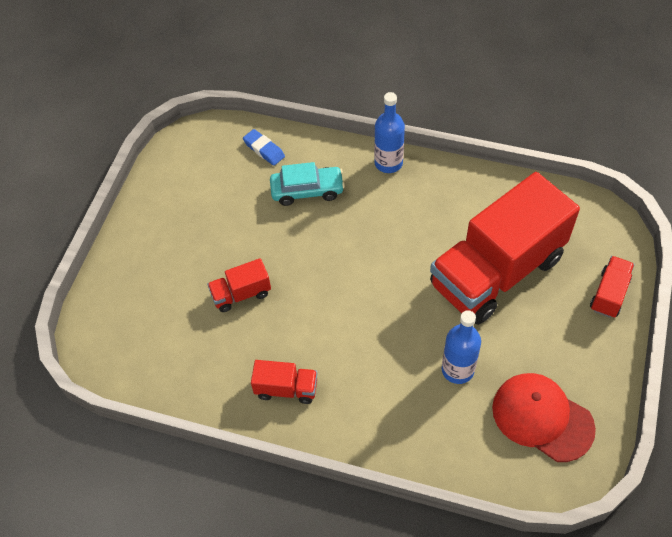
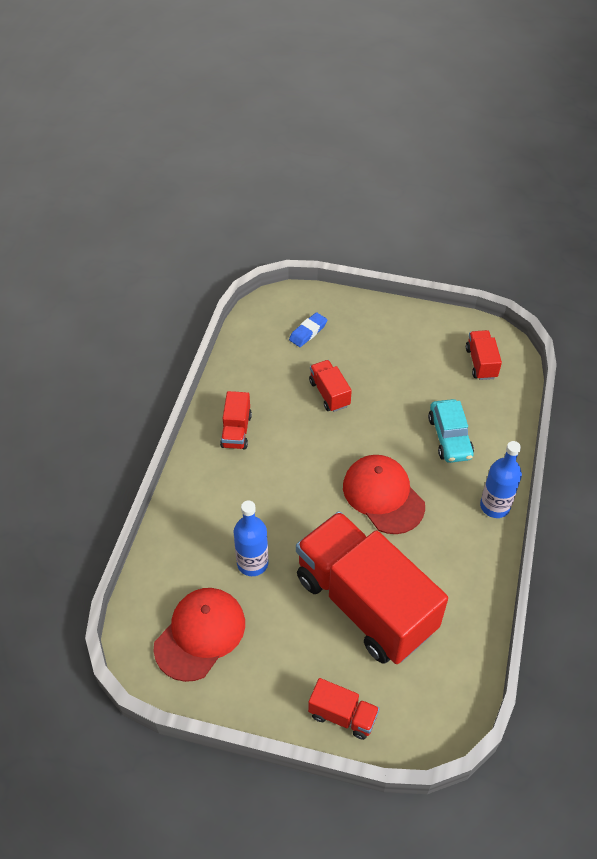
camera: 85 degrees right, 5 degrees down
(214, 156) = (481, 363): none -> red truck
(264, 149) = (495, 400): blue eraser -> blue eraser (308, 332)
(376, 251) = (383, 495): none -> red cap

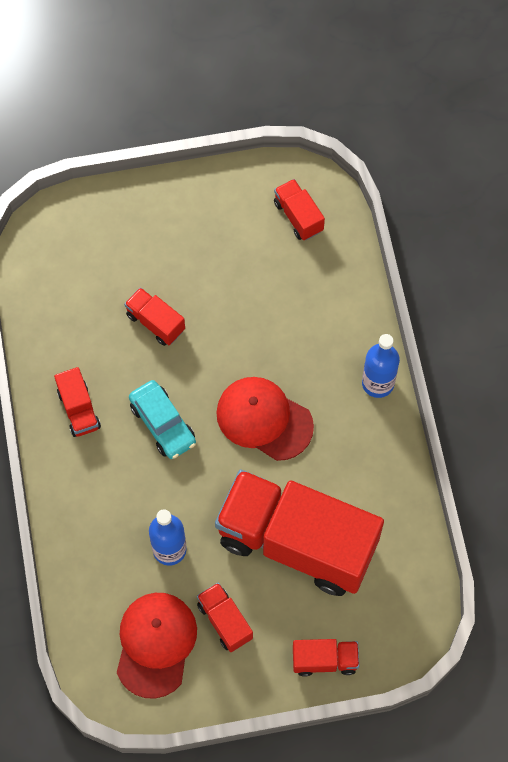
camera: 25 degrees left, 15 degrees up
(269, 641) = (224, 621): none -> red truck
(308, 332) = (96, 253): blue eraser -> none
(450, 437) = (302, 322): turquoise car -> turquoise car (163, 424)

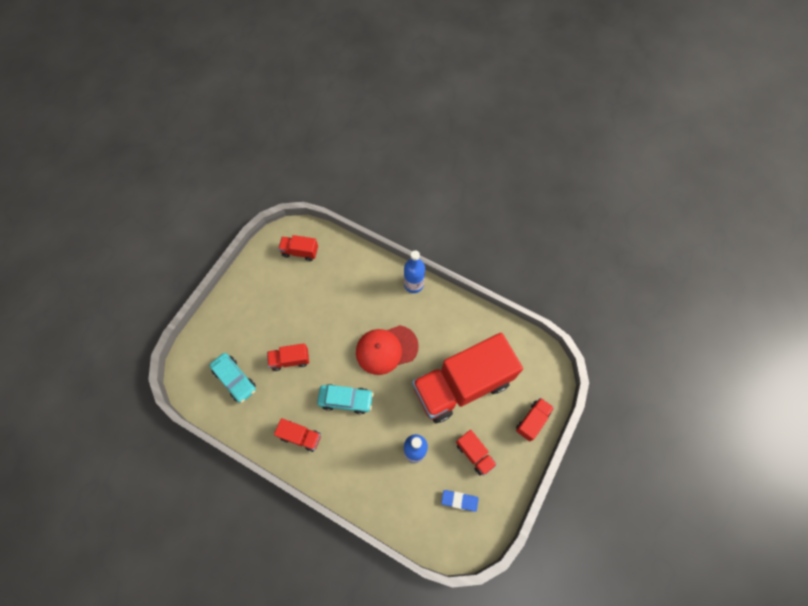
camera: 50 degrees left, 0 degrees up
(81, 284) = (235, 379): none -> turquoise car
(155, 644) = (459, 500): red cap -> blue eraser
(224, 621) = (474, 454): red truck -> red truck turned 135 degrees counterclockwise

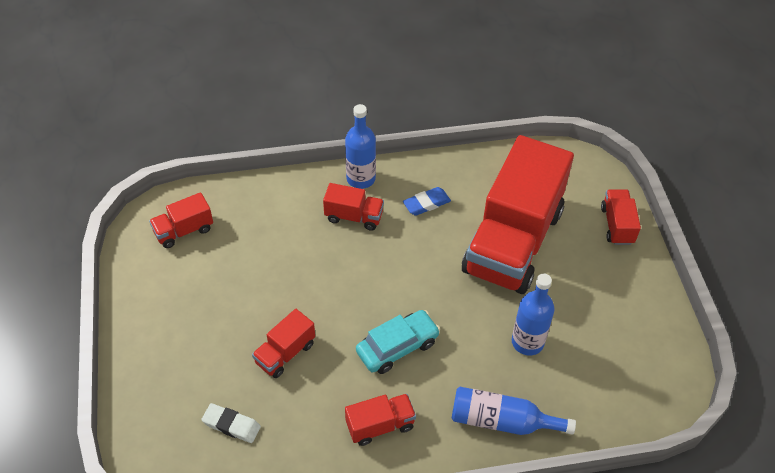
camera: 40 degrees left, 15 degrees down
(235, 379) = (231, 425): turquoise car -> white eraser
(361, 484) = (502, 421): none -> blue bottle
(386, 349) = (393, 263): red cap -> none
(459, 500) = (622, 354): blue eraser -> blue eraser (426, 203)
(474, 454) = (592, 298): red truck -> red truck (354, 216)

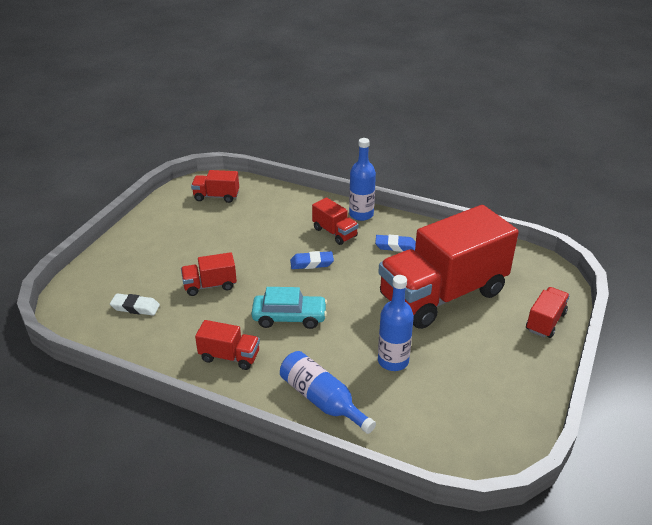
camera: 35 degrees right, 15 degrees down
(231, 425) = (135, 307): white eraser -> white eraser turned 45 degrees counterclockwise
(363, 268) = (312, 263): none -> blue eraser

